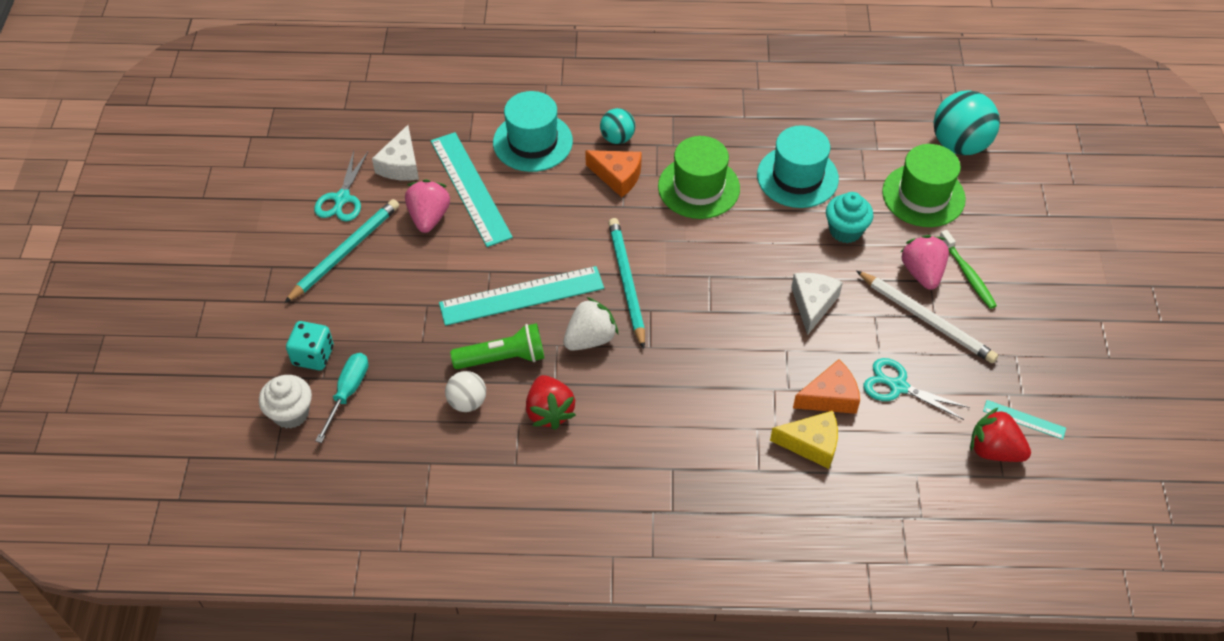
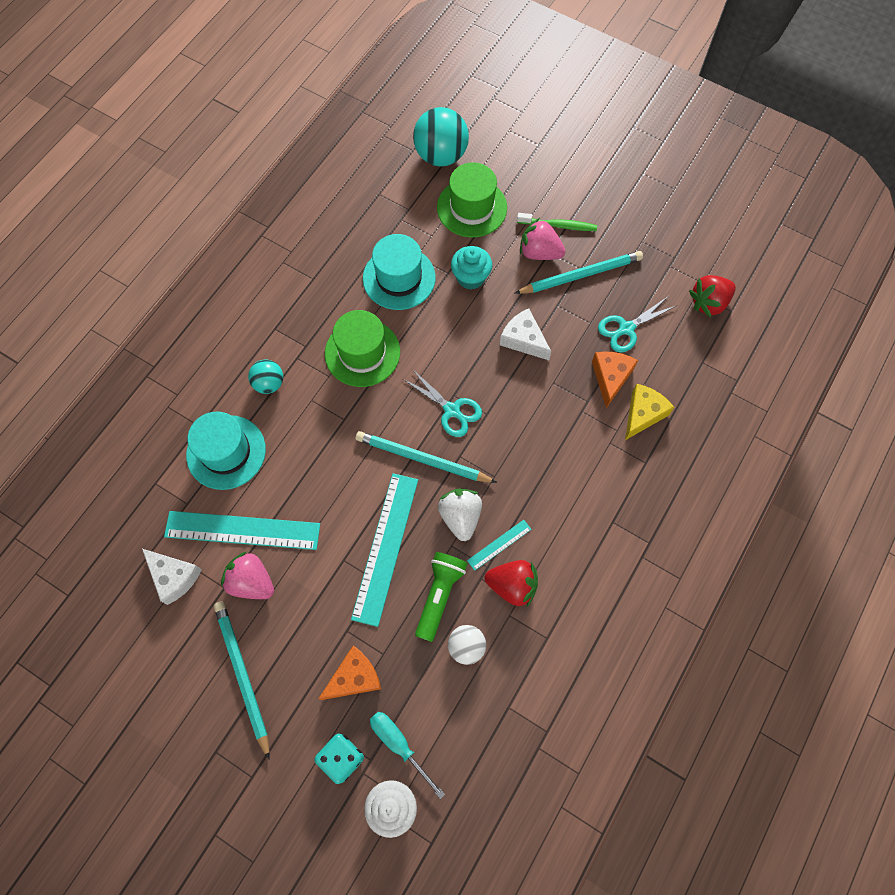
camera: 60 degrees left, 15 degrees up
(342, 199) = (178, 649): turquoise scissors -> turquoise scissors (452, 410)
(617, 176) = (310, 406): orange cheese -> orange cheese (354, 677)
(926, 319) = (580, 275): white pencil -> turquoise pencil
(1024, 419) = (695, 269): turquoise ruler -> turquoise ruler (499, 545)

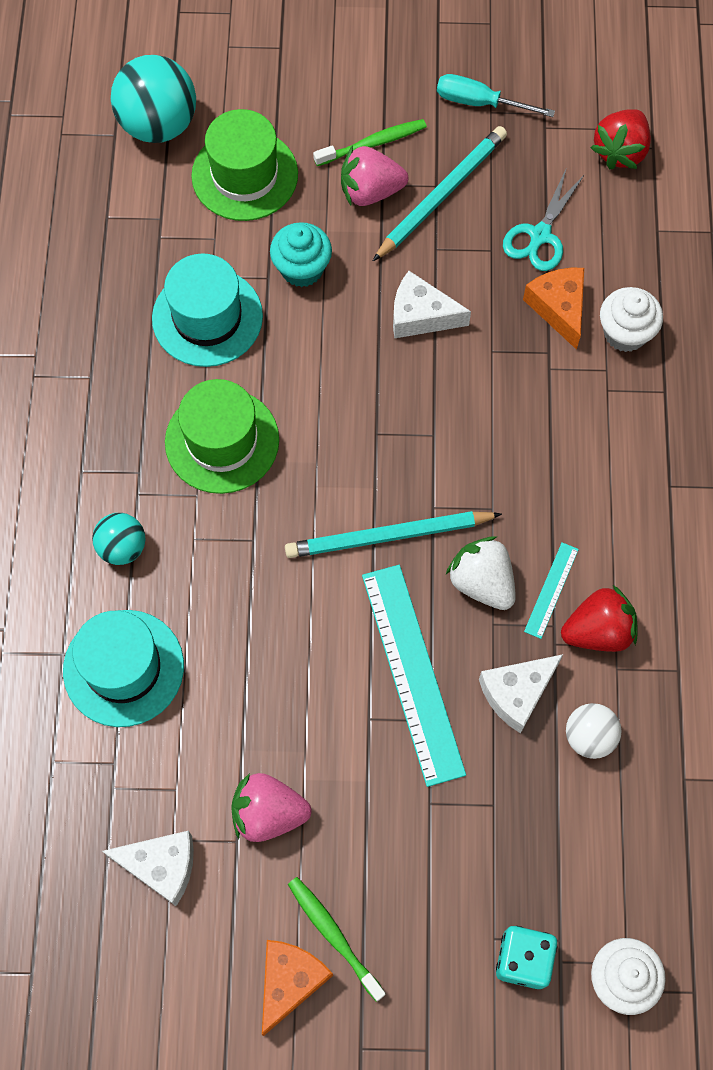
camera: 30 degrees left, 0 degrees up
(242, 530) = (213, 755): turquoise ruler -> none
(242, 675) = (333, 935): turquoise pencil -> green toothbrush
(354, 677) = (476, 854): orange cheese -> orange cheese (289, 981)
(399, 745) = (583, 901): turquoise screwdriver -> turquoise screwdriver (479, 103)
(439, 595) = (517, 693): green flashlight -> white cheese
(452, 410) = (387, 454): turquoise scissors -> none
(643, 414) = (625, 333): yellow cheese -> white cupcake

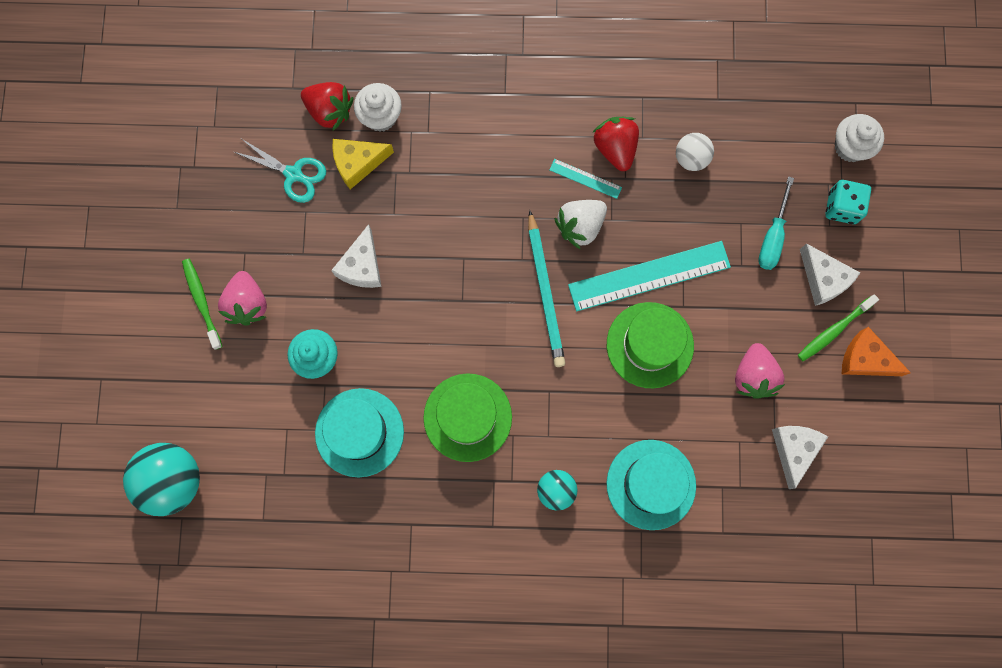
camera: 90 degrees left, 10 degrees up
(245, 175) = (227, 406): green hat -> green hat (650, 345)
(441, 195) = (253, 248): turquoise pencil -> none
(479, 103) = (167, 216): turquoise screwdriver -> turquoise screwdriver (772, 237)
(517, 693) = (662, 205): white cheese -> white cheese (823, 279)
(558, 308) = (358, 163): orange cheese -> yellow cheese
(620, 151) = (219, 110): red strawberry -> red strawberry (329, 111)

